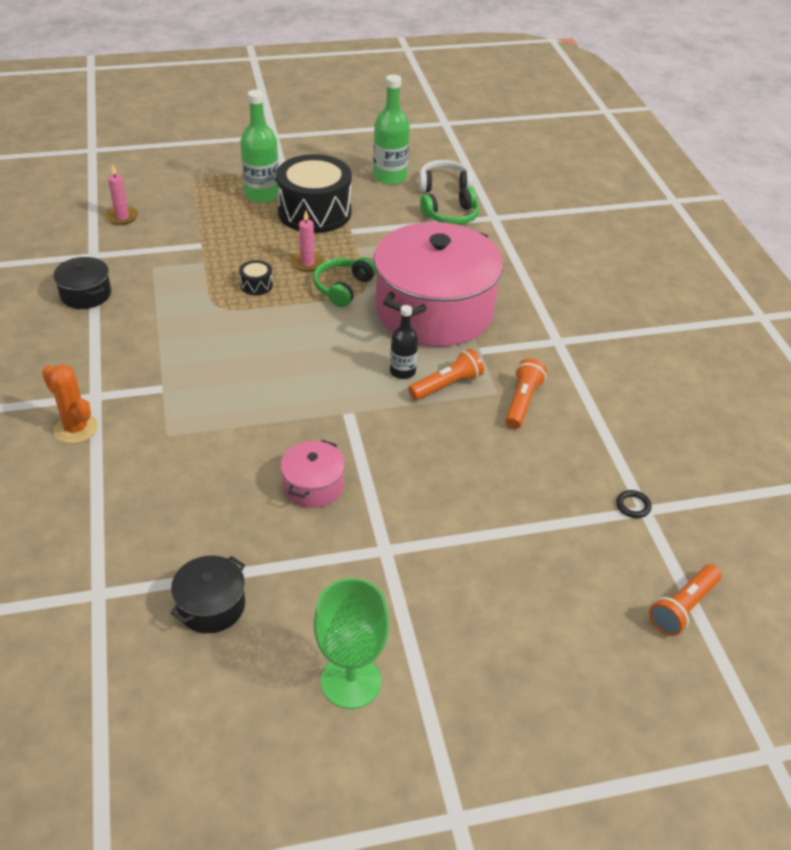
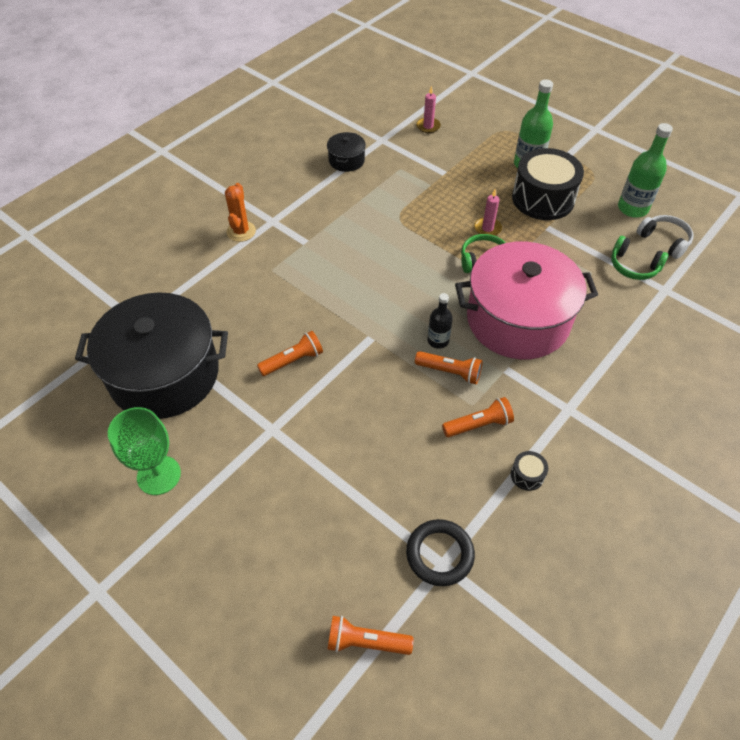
camera: 55 degrees right, 10 degrees up
(211, 606) = (164, 374): black pot -> black pot, size x2.36
(256, 285) = (438, 220): black drum -> black drum (527, 475)
(313, 486) = (293, 361): pink pot -> orange flashlight
(633, 506) = (439, 554): black ring -> black ring, size x2.16

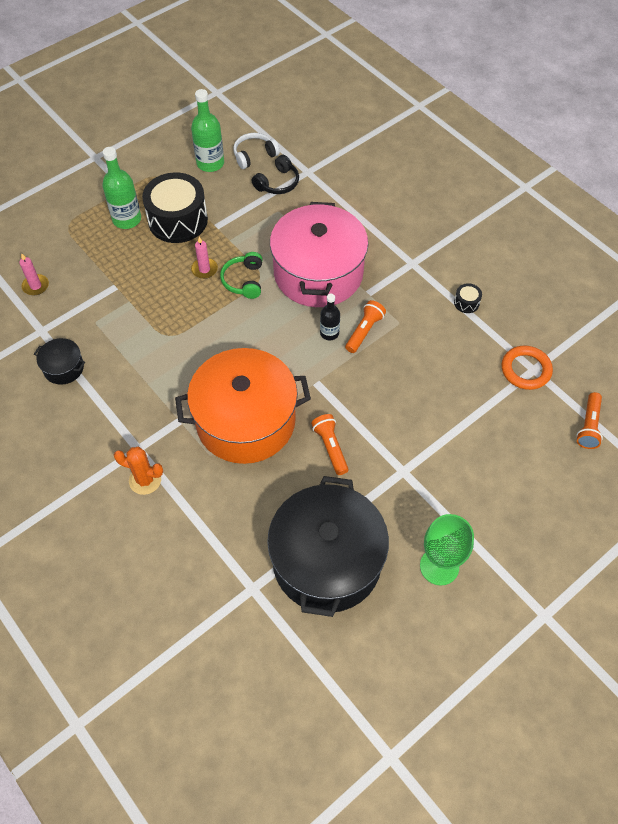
camera: 80 degrees left, 5 degrees up
(313, 289) = (245, 421): none -> orange pot
(439, 554) = (525, 370): black ring -> orange ring
(478, 425) = (418, 323): orange flashlight -> none
(633, 266) = (277, 183): green headphones -> black headphones

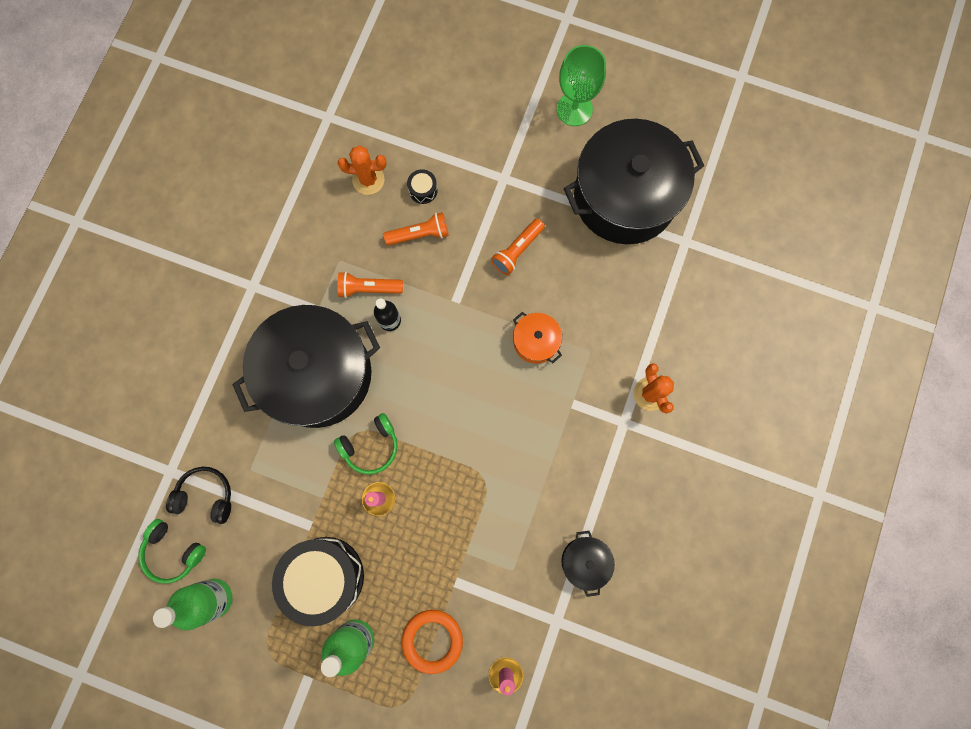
camera: 120 degrees left, 20 degrees up
(245, 421) = (536, 341): orange pot -> orange pot, size x0.42
(254, 155) = (173, 551): white headphones -> green headphones
(318, 273) = (318, 374): pink pot -> black pot
(458, 372) = (368, 180): none -> orange cactus
(466, 303) = (278, 209): black drum -> black drum (423, 190)
(525, 370) = (332, 123): orange ring -> orange ring (432, 640)
(588, 426) = (366, 49): orange flashlight -> orange flashlight (419, 234)

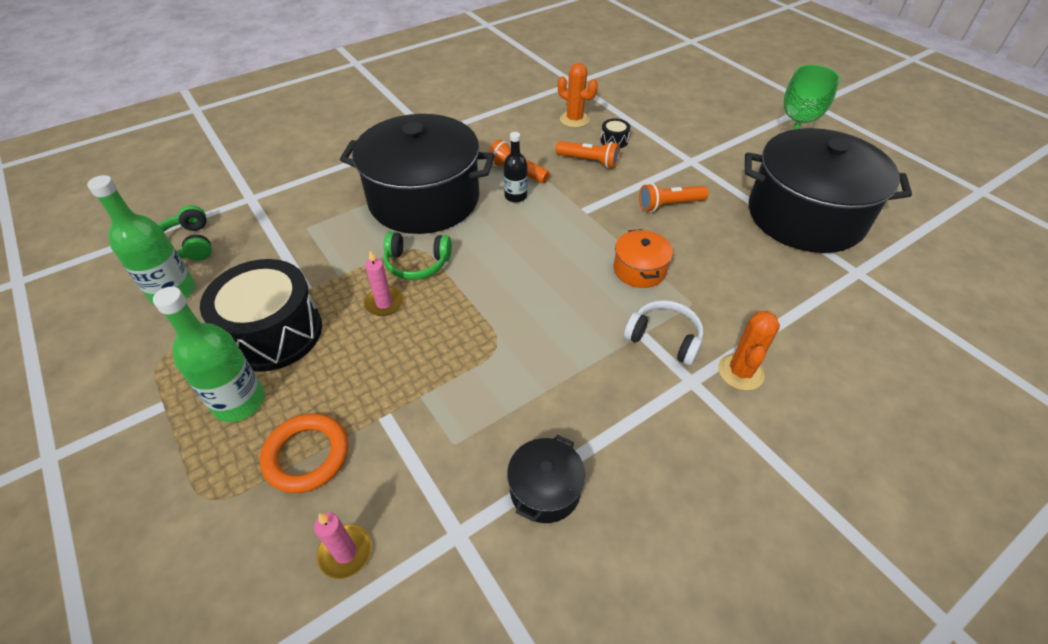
camera: 35 degrees right, 30 degrees down
(206, 496) = (255, 225): black headphones -> none
(588, 397) = (664, 338): none -> white headphones

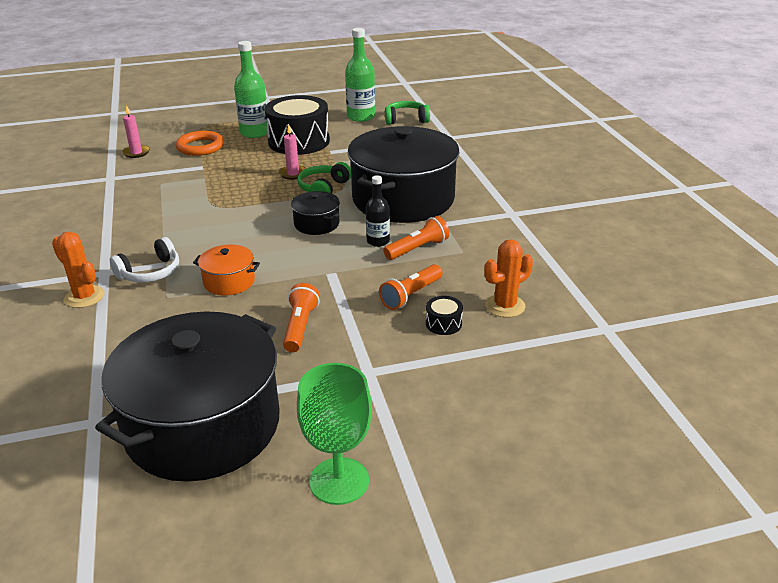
camera: 110 degrees right, 15 degrees down
(545, 489) = (101, 204): black pot -> black pot (316, 224)

